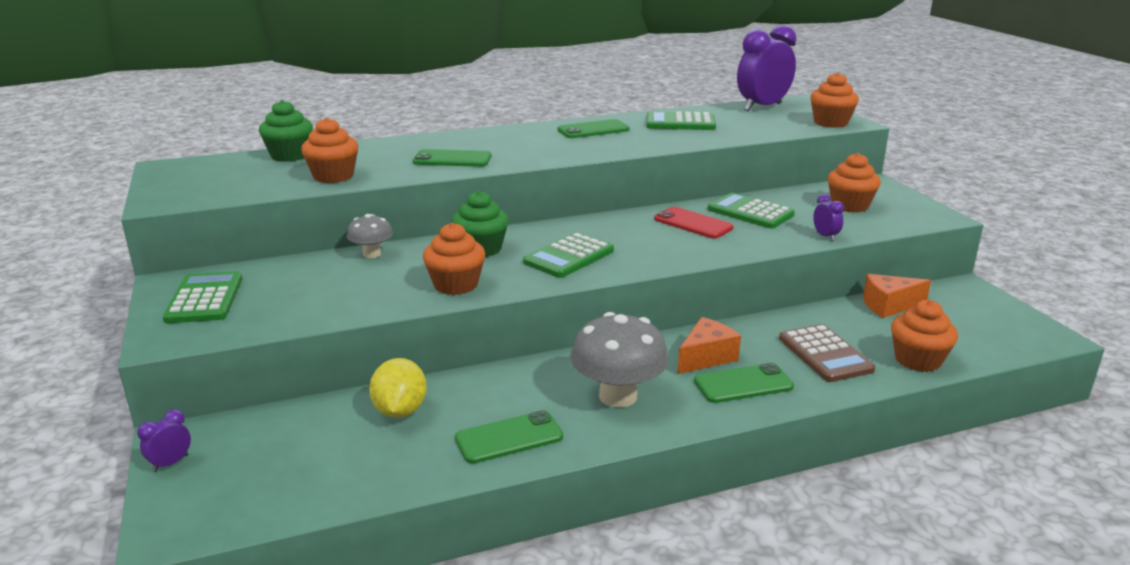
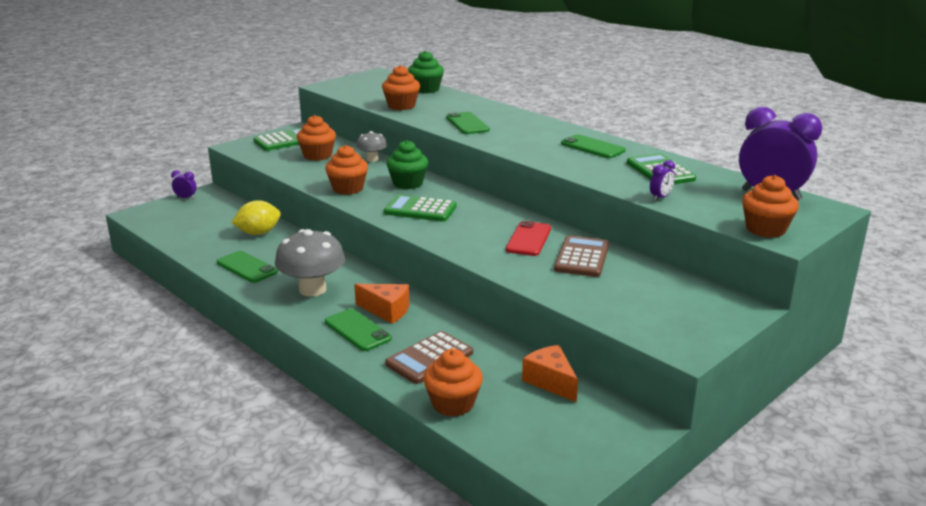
camera: 65 degrees right, 0 degrees up
(750, 212) = (582, 257): green calculator -> brown calculator
(825, 236) = (561, 295): purple clock -> purple clock (660, 198)
(849, 206) = (657, 300): orange cupcake -> orange cupcake (317, 155)

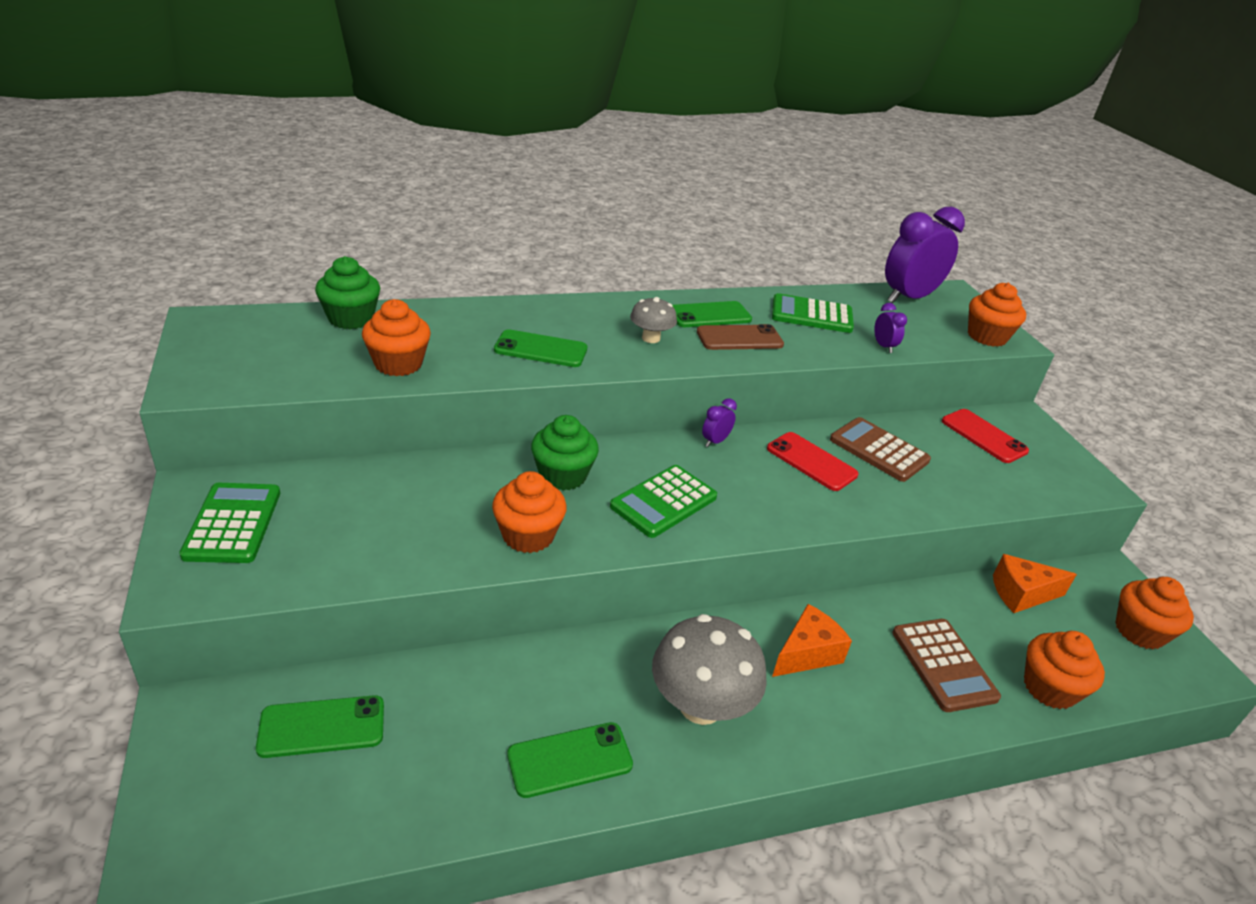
camera: 65 degrees left, 10 degrees up
(186, 198) = (175, 754): purple clock -> purple clock (715, 441)
(258, 233) = (448, 699): yellow lemon -> none
(317, 155) = (353, 513): orange cupcake -> orange cupcake (1139, 631)
(358, 330) = (846, 703): green phone -> green phone (322, 726)
(372, 159) = (435, 469): grey mushroom -> grey mushroom (651, 338)
(578, 159) = (739, 338): none -> brown phone
(677, 293) = (984, 436): none -> red phone

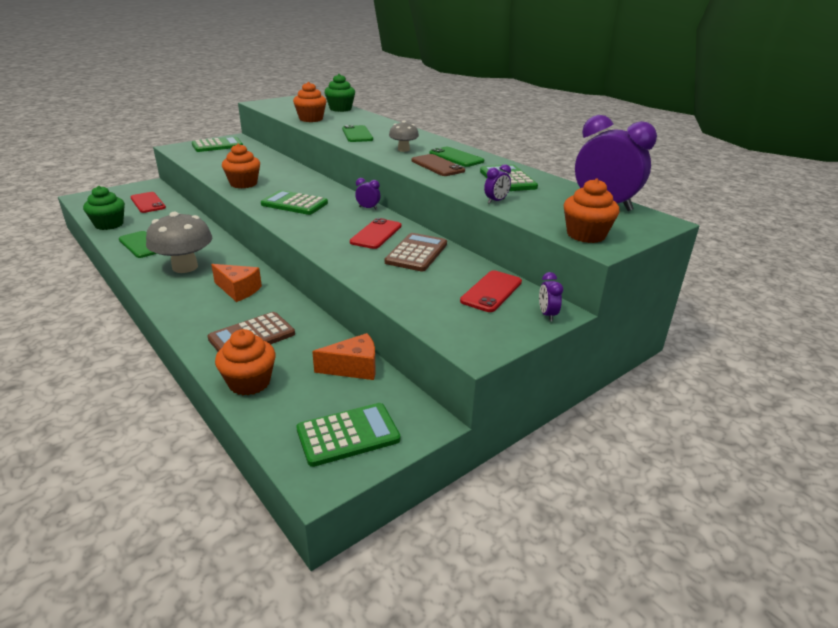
camera: 70 degrees right, 5 degrees down
(322, 726) = (148, 203): green phone -> red phone
(563, 475) = (297, 183): green cupcake -> green cupcake (109, 224)
(1021, 594) = (353, 368): orange cheese -> orange cheese turned 105 degrees clockwise
(1033, 424) = (547, 315): none -> purple clock
(1139, 631) = (348, 435): orange cupcake -> green calculator

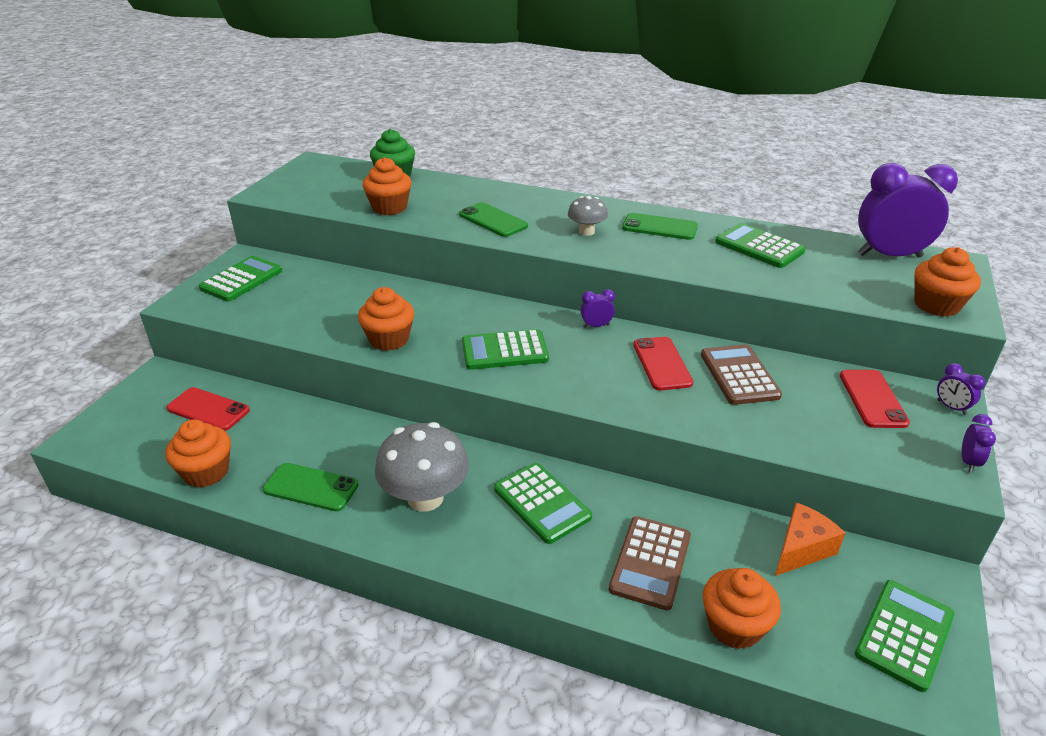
camera: 30 degrees left, 5 degrees up
(109, 224) = (206, 472): green cupcake -> orange cupcake
(238, 290) = (542, 503): orange cheese -> green calculator
(437, 166) = (663, 248): brown phone -> none
(496, 201) = (799, 285): purple clock -> purple clock (968, 462)

